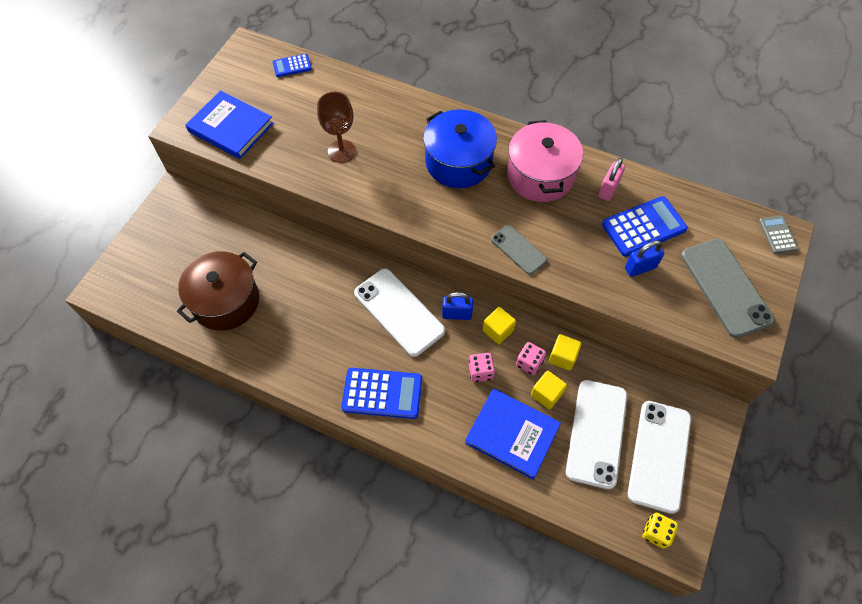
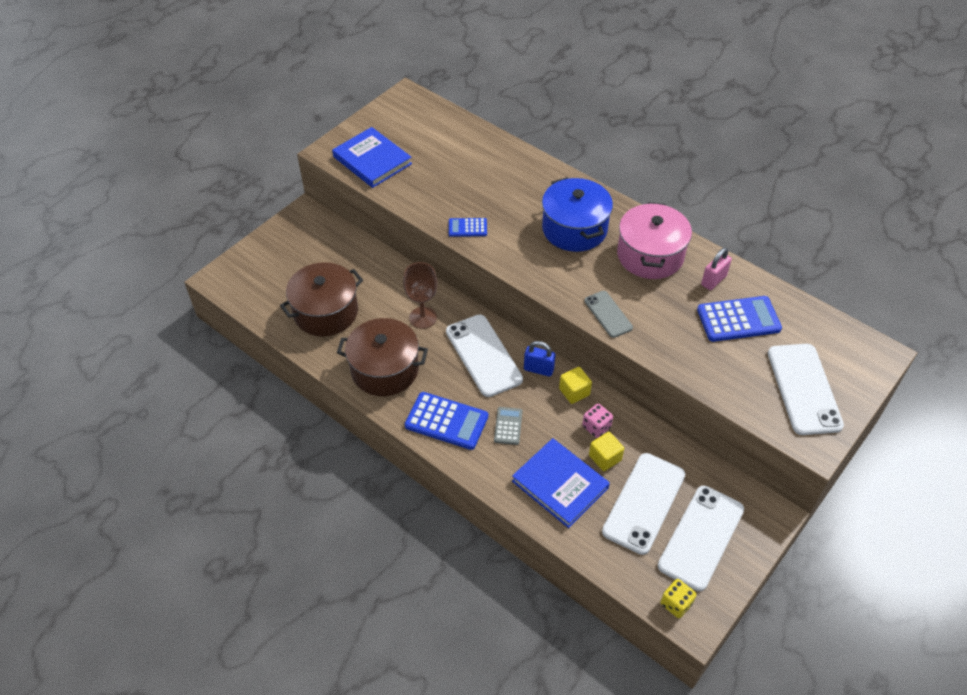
camera: 15 degrees right, 10 degrees down
(292, 66) = (443, 119): blue calculator -> blue calculator (467, 228)
(304, 351) = (384, 369): none -> brown pot
(341, 151) = (467, 199): brown goblet -> brown goblet (423, 318)
(480, 371) = (546, 424): pink dice -> none
(562, 357) = (631, 429): yellow cube -> none
(640, 268) = (723, 354): blue padlock -> none
(725, 287) = (804, 389): grey phone -> white phone
(777, 235) = (874, 354): grey calculator -> grey calculator (508, 426)

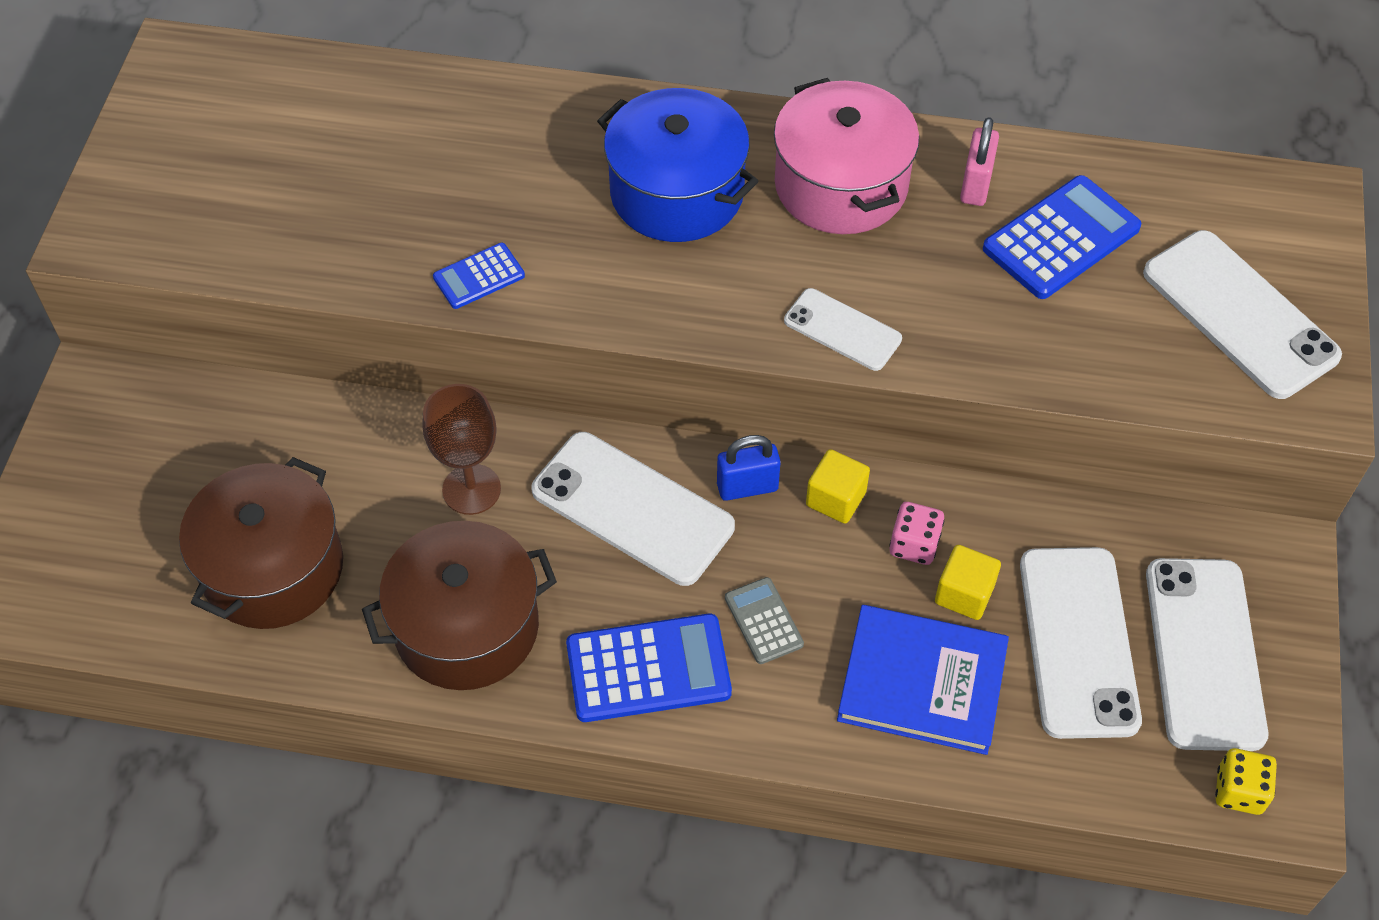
camera: 30 degrees left, 5 degrees up
(372, 160) = (196, 219): blue book -> none
(608, 314) = (842, 330): grey phone -> white phone

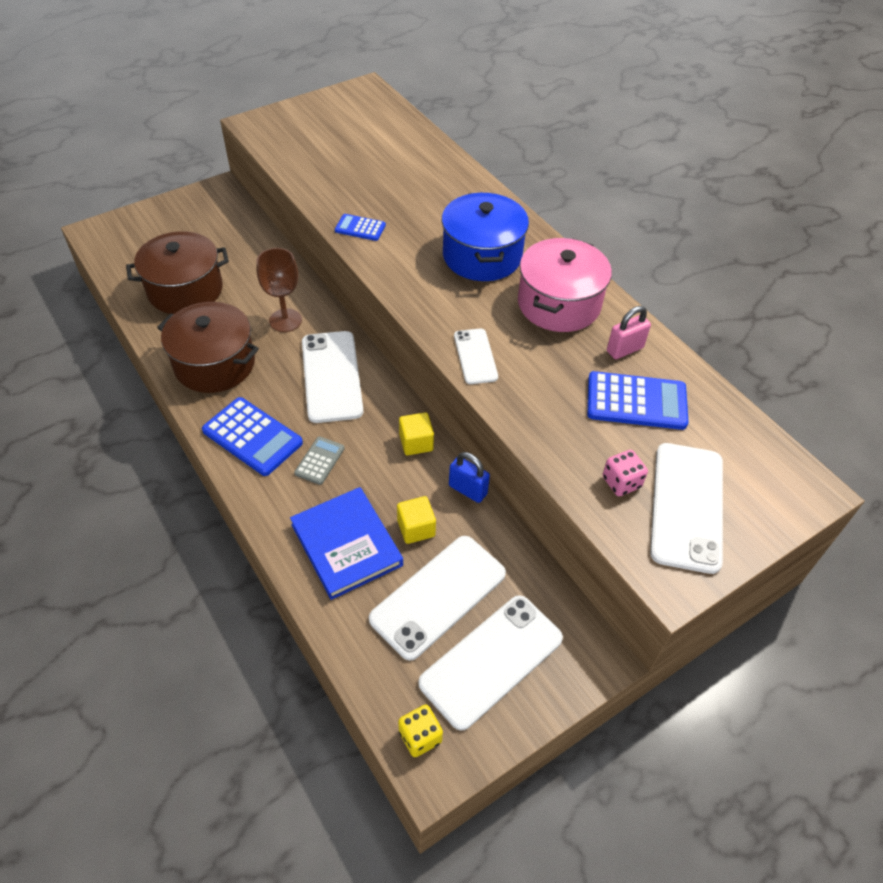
camera: 45 degrees right, 5 degrees down
(747, 487) = (387, 407): blue padlock -> blue padlock (468, 490)
(914, 545) = (423, 489): pink dice -> pink dice (621, 482)

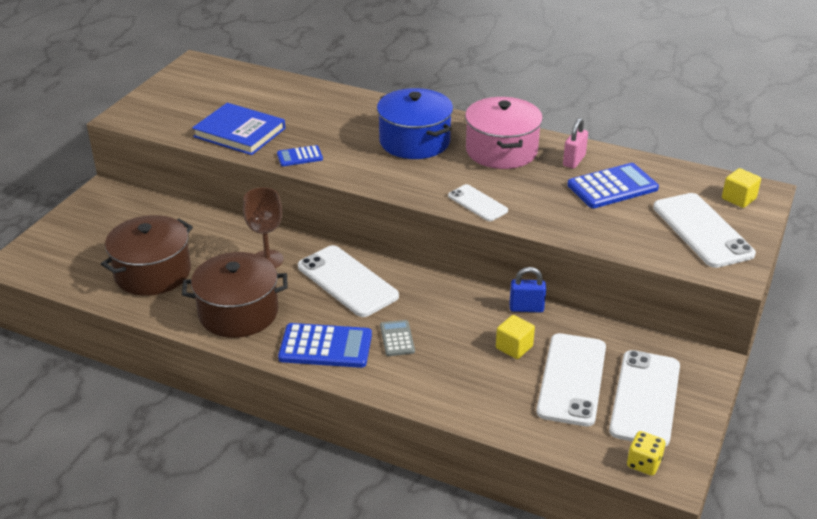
camera: 30 degrees left, 15 degrees down
(346, 545) = (474, 380): blue book -> blue book (239, 132)
(416, 443) = (458, 296): yellow cube -> yellow cube (738, 199)
(621, 482) = (650, 234): pink dice -> none

